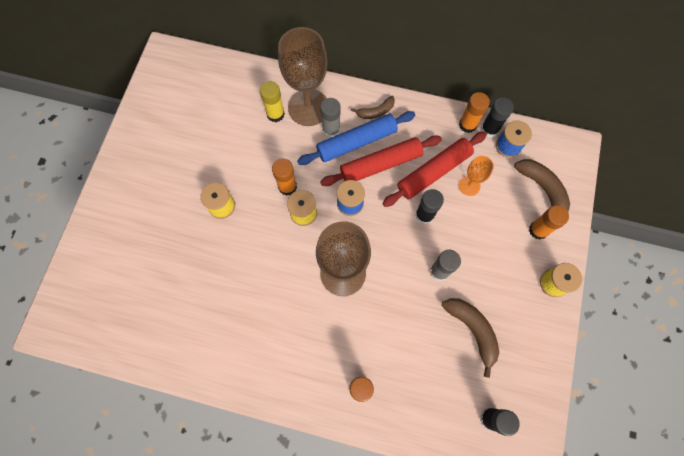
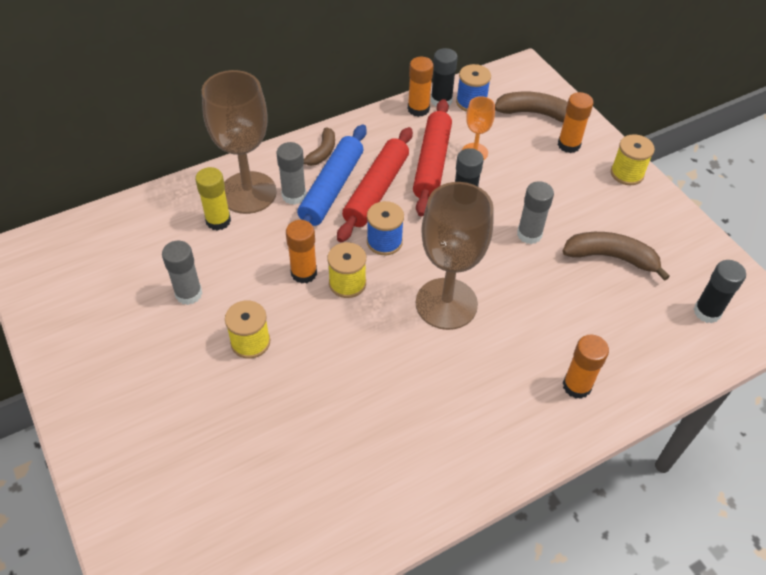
camera: 45 degrees left, 20 degrees down
(219, 150) = (188, 294): none -> grey glue stick

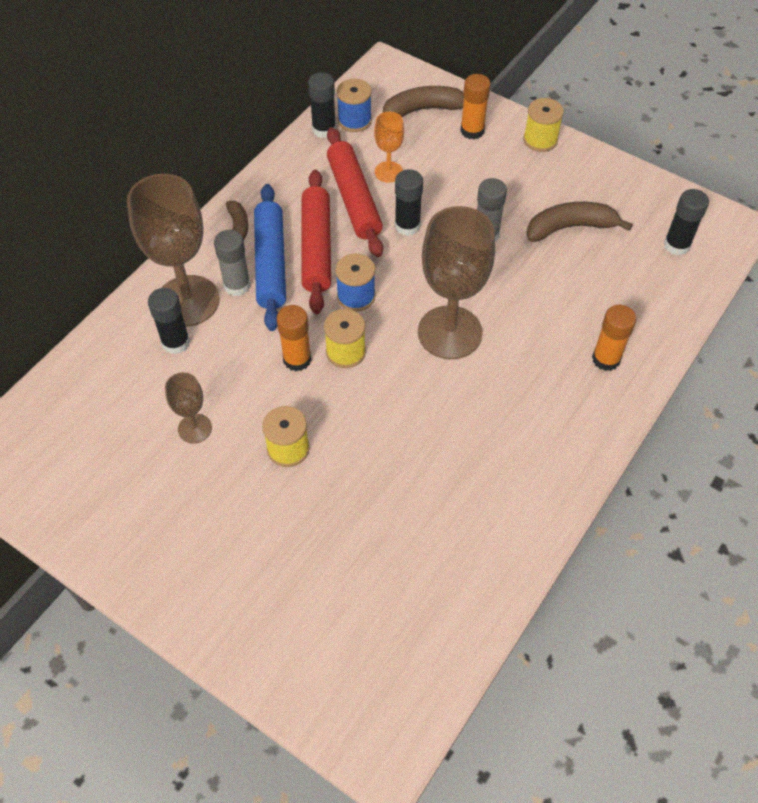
camera: 25 degrees left, 5 degrees up
(188, 294) = (195, 428): grey glue stick -> brown goblet
(218, 221) = (176, 342): yellow glue stick -> black glue stick
(418, 109) = (306, 147): orange glue stick -> none

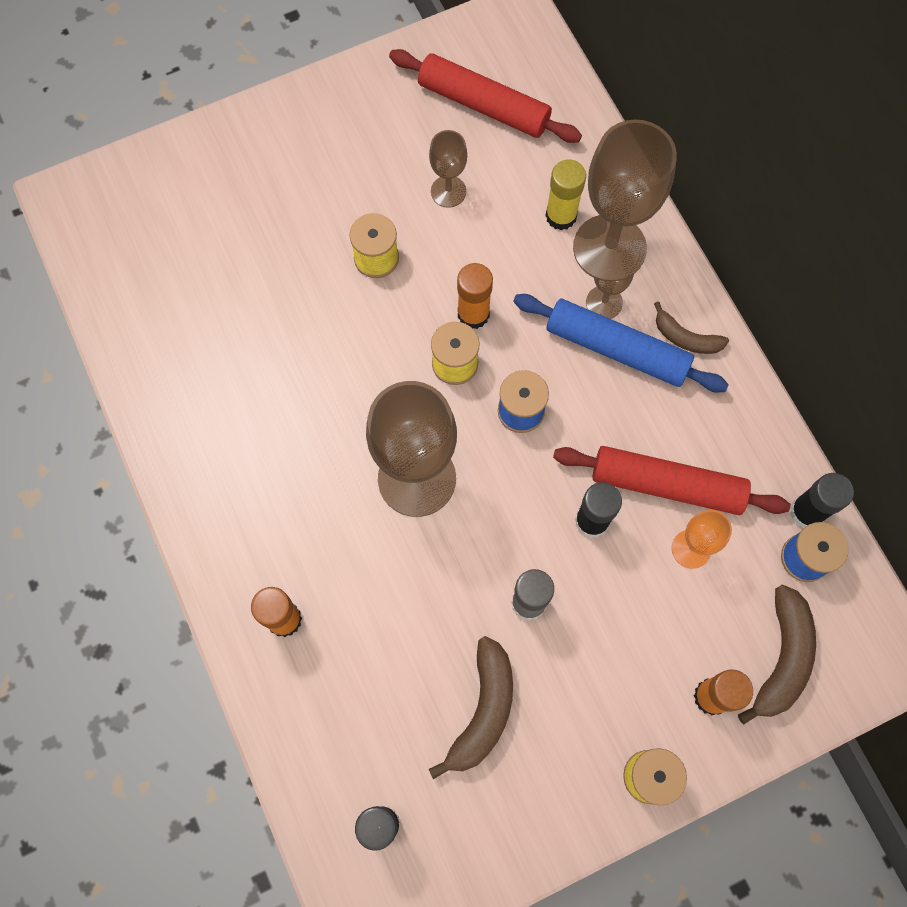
camera: 120 degrees right, 15 degrees up
(176, 342) = (561, 216): black glue stick -> yellow glue stick
(237, 285) = (604, 302): grey glue stick -> brown goblet
(316, 247) = (613, 406): red rolling pin -> red rolling pin (484, 105)

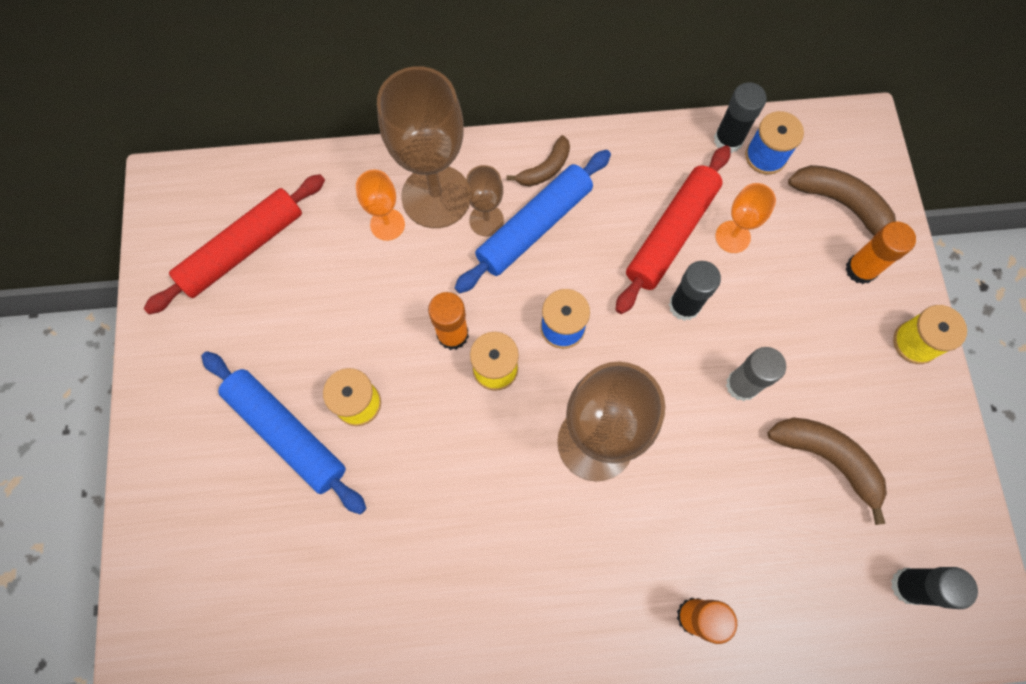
camera: 70 degrees left, 0 degrees up
(327, 211) = (287, 433): none -> blue rolling pin
(448, 191) = (318, 312): brown goblet -> none
(561, 216) = (387, 224): yellow glue stick -> orange goblet

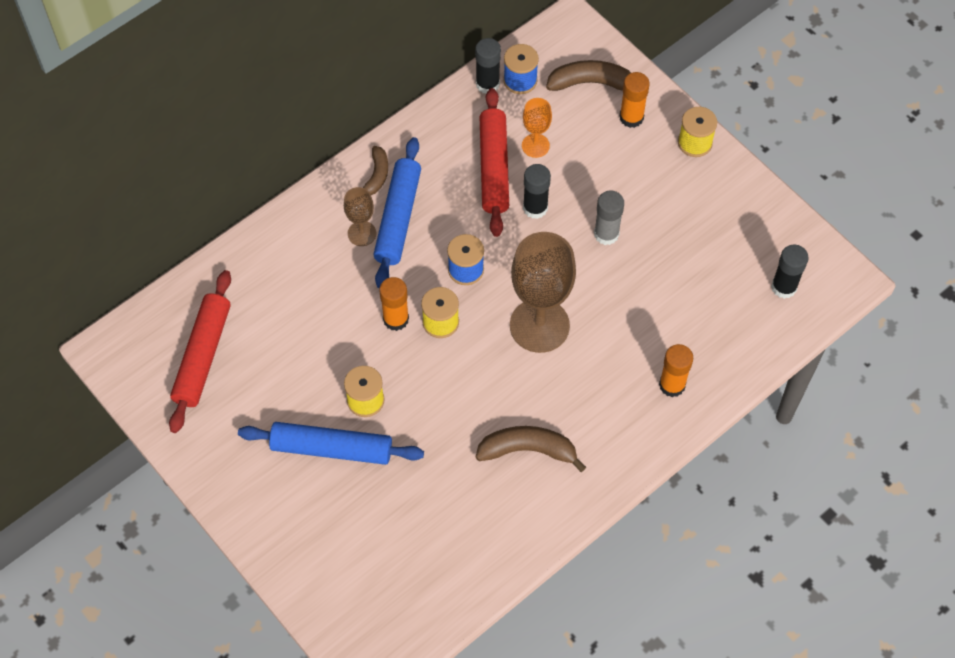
camera: 35 degrees left, 10 degrees down
(387, 224) = (294, 277): orange goblet -> none
(436, 196) = (314, 239): brown goblet -> none
(827, 459) = (688, 245): brown banana -> brown banana (528, 450)

